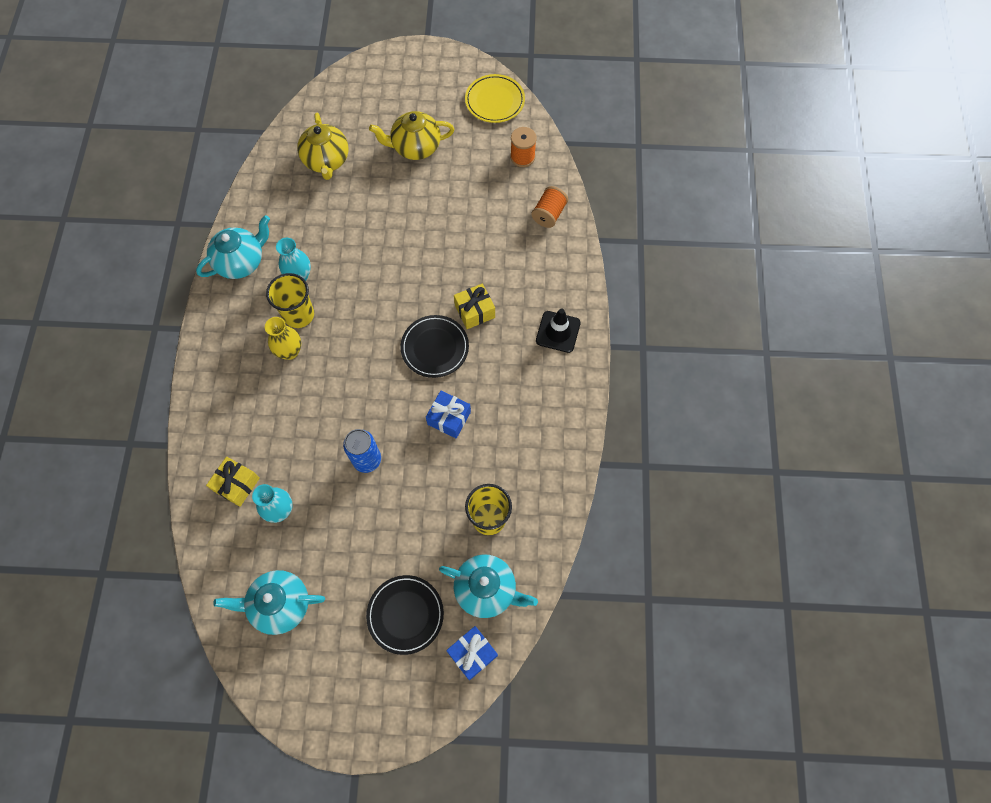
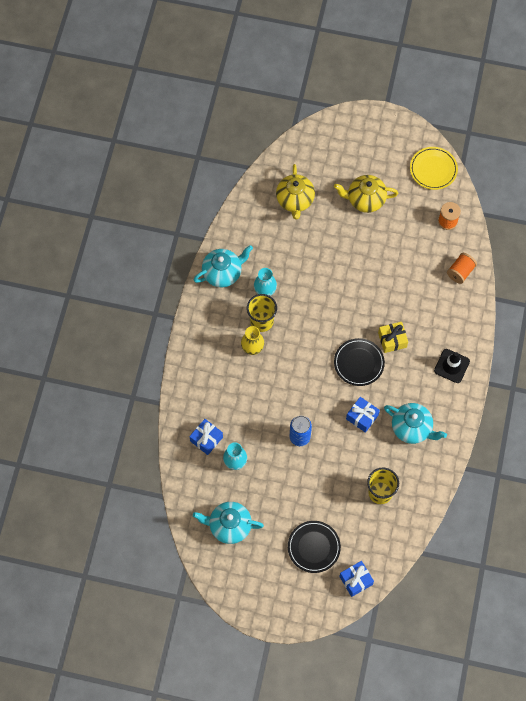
camera: 10 degrees right, 0 degrees up
(237, 484) = (206, 439): yellow gift -> blue gift
(486, 589) = (371, 540): turquoise teapot -> turquoise teapot (412, 428)

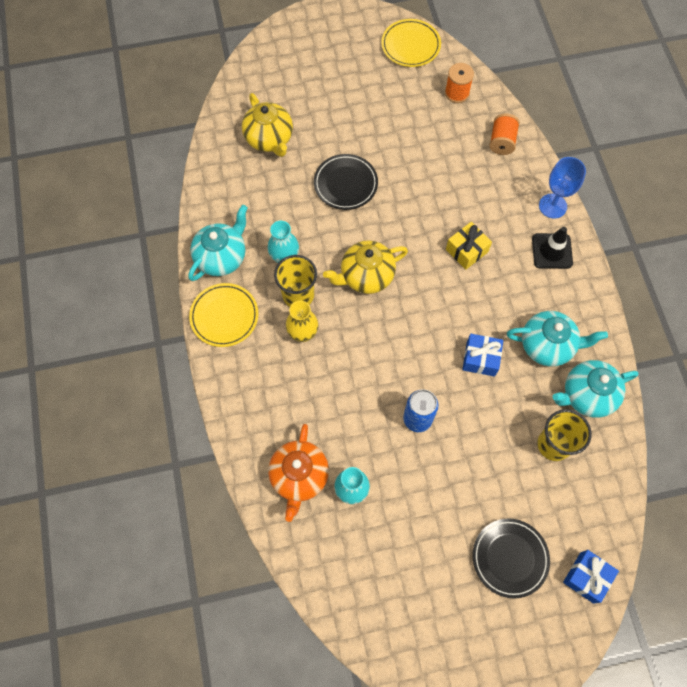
camera: 25 degrees left, 0 degrees up
(206, 314) = (224, 316): none -> yellow plate
(206, 439) = (299, 476): blue gift -> orange teapot
(229, 526) = (385, 582): turquoise teapot -> turquoise teapot (586, 395)
(359, 363) = (442, 295): black plate -> black plate (345, 184)
(365, 200) = (351, 106): yellow teapot -> yellow teapot (366, 276)
(470, 334) = (552, 206): none -> blue goblet

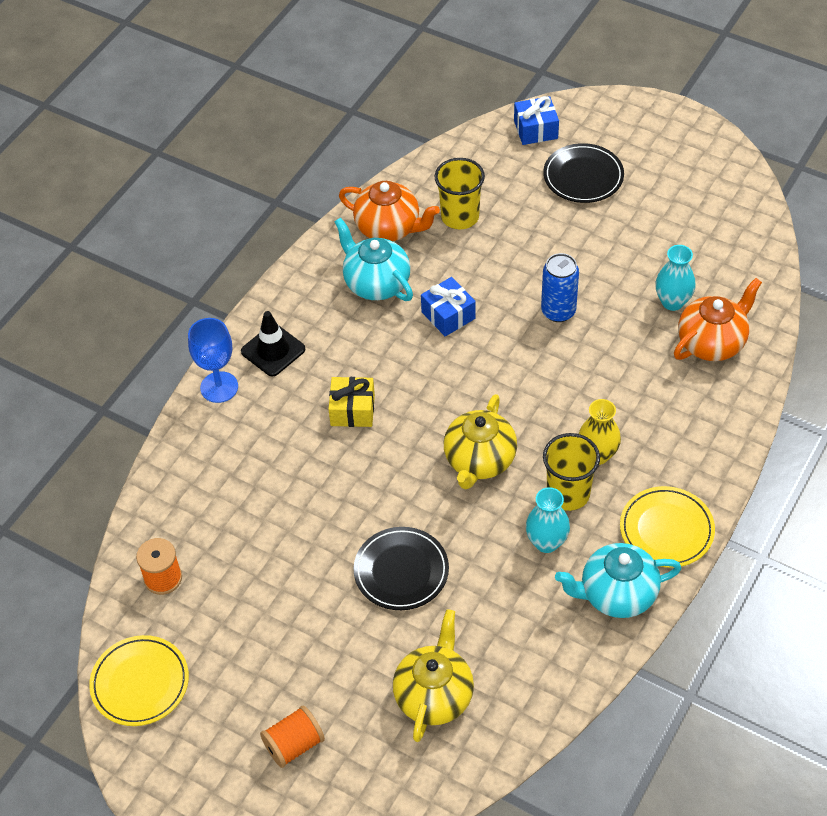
camera: 135 degrees left, 15 degrees down
(366, 276) = (479, 461): yellow teapot -> yellow teapot turned 90 degrees clockwise
(502, 141) = (185, 486): orange spool -> orange spool (294, 745)
(586, 395) = (389, 228): turquoise teapot -> orange teapot

